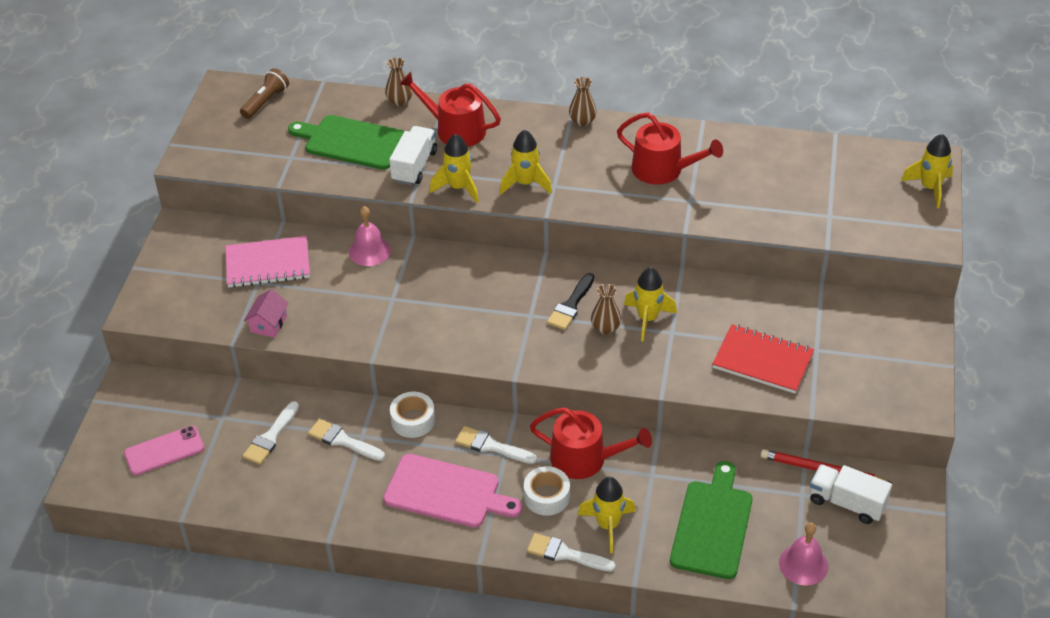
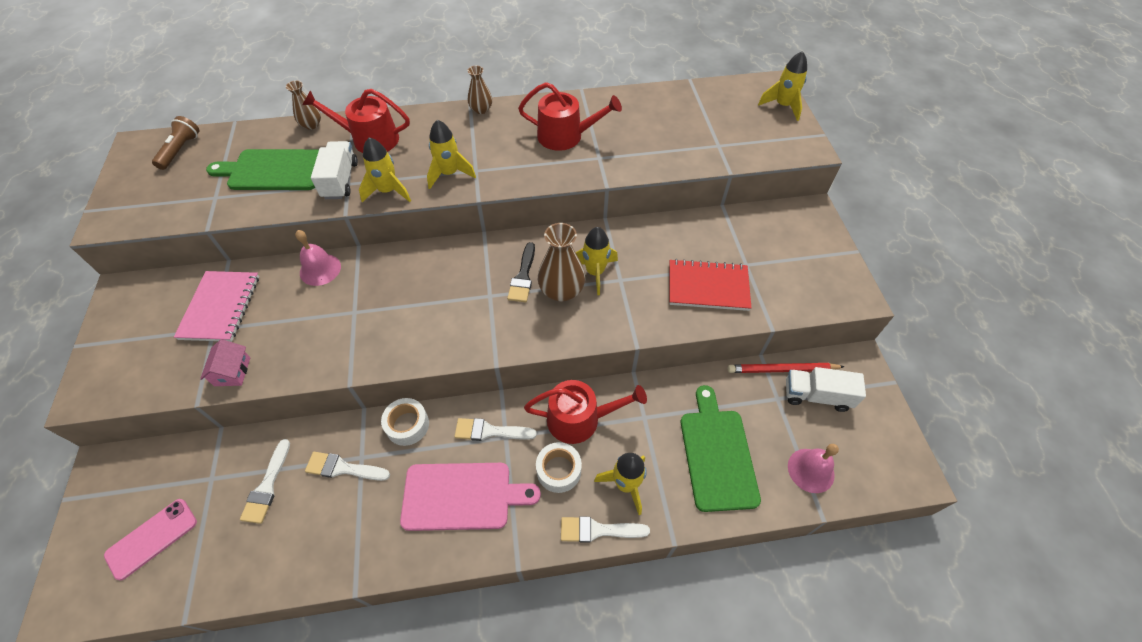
camera: 20 degrees left, 10 degrees up
(268, 264) = (220, 307): pink notebook -> pink notebook turned 60 degrees counterclockwise
(605, 328) = (561, 291): brown vase -> brown vase, size x1.66

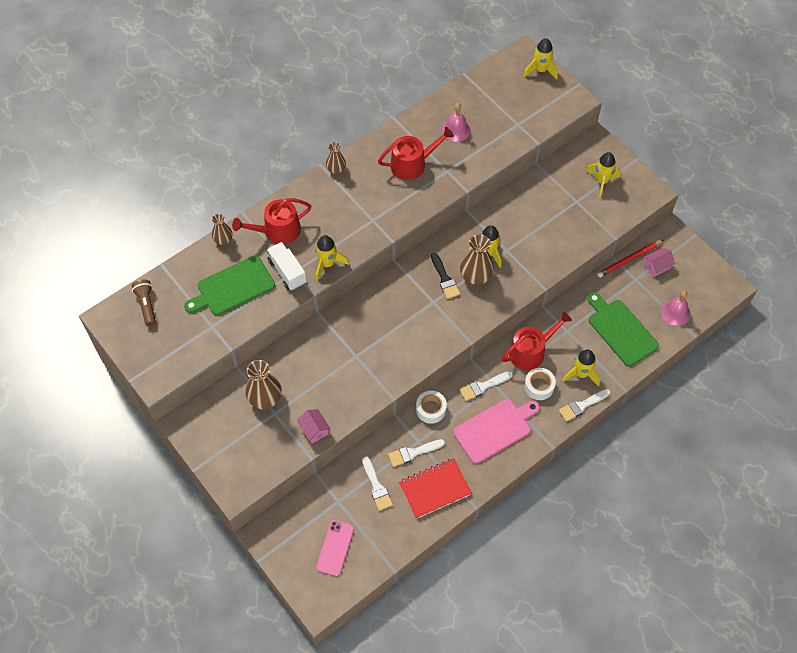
camera: 30 degrees left, 5 degrees up
(220, 307) = (265, 398): pink notebook -> brown vase
(320, 269) = (307, 340): pink bell -> pink bell (456, 130)
(449, 174) = (357, 231): yellow rocket -> yellow rocket (601, 181)
(708, 287) = (562, 228): red notebook -> red notebook (435, 489)
(816, 396) = (656, 266): white truck -> pink house

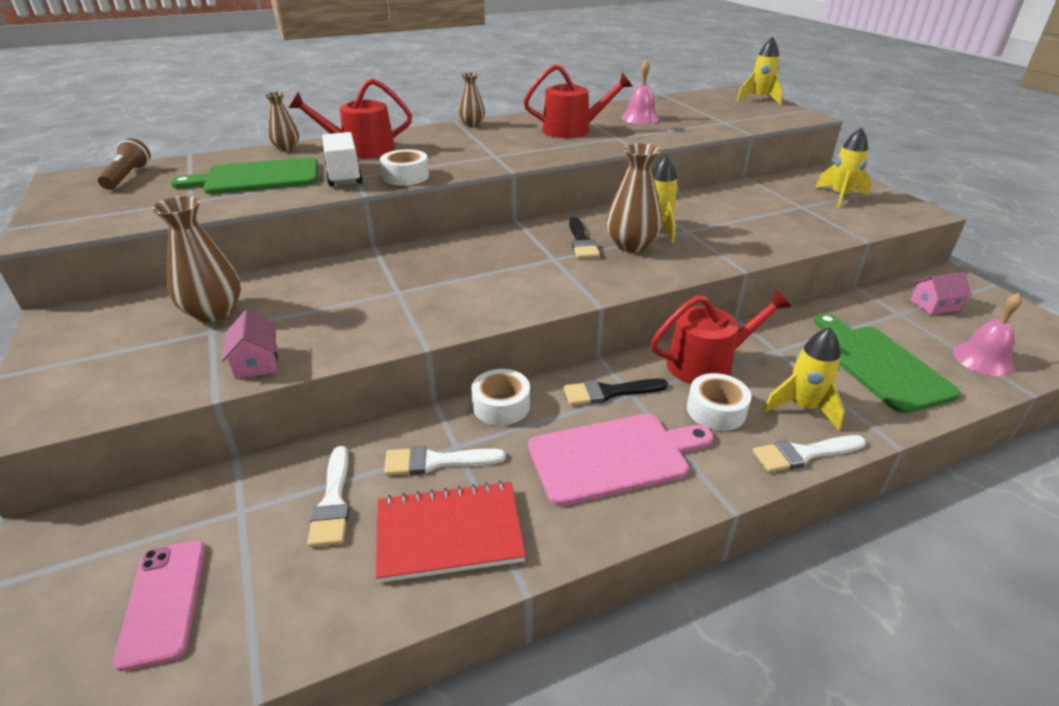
camera: 15 degrees right, 25 degrees down
(327, 264) = (406, 176): yellow rocket -> white tape
(335, 548) = (163, 601): pink phone -> pink phone turned 45 degrees counterclockwise
(483, 386) = (609, 392): white brush -> black brush
(629, 260) = (884, 293): red pencil -> none

